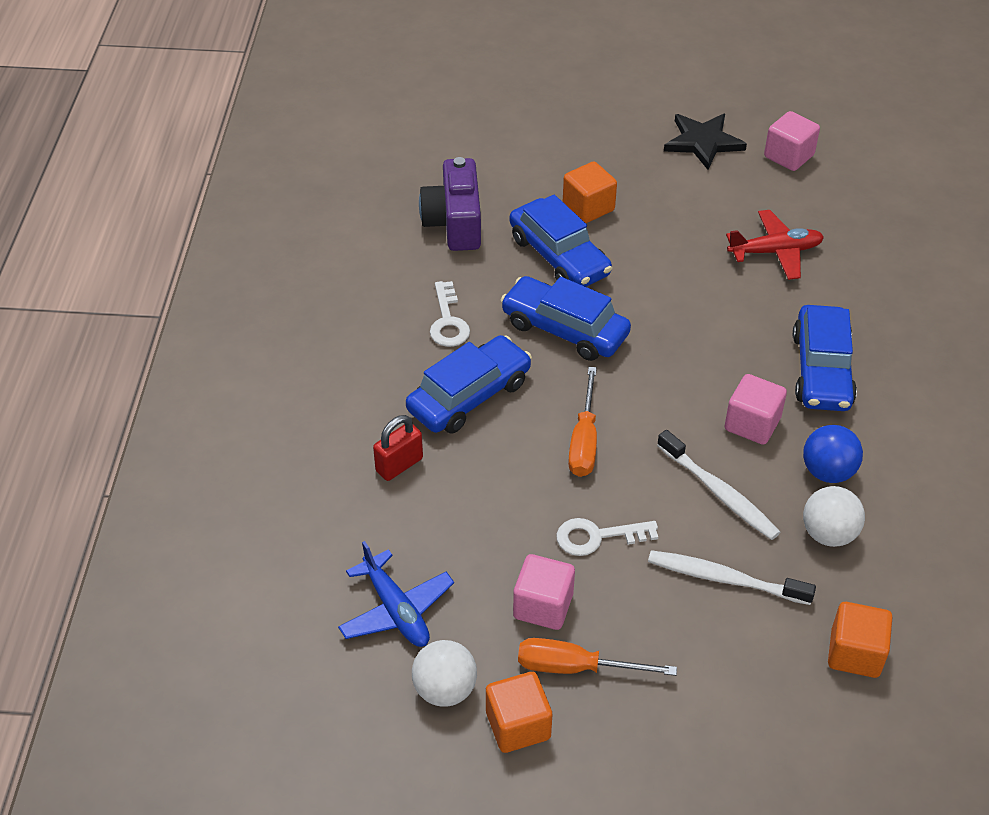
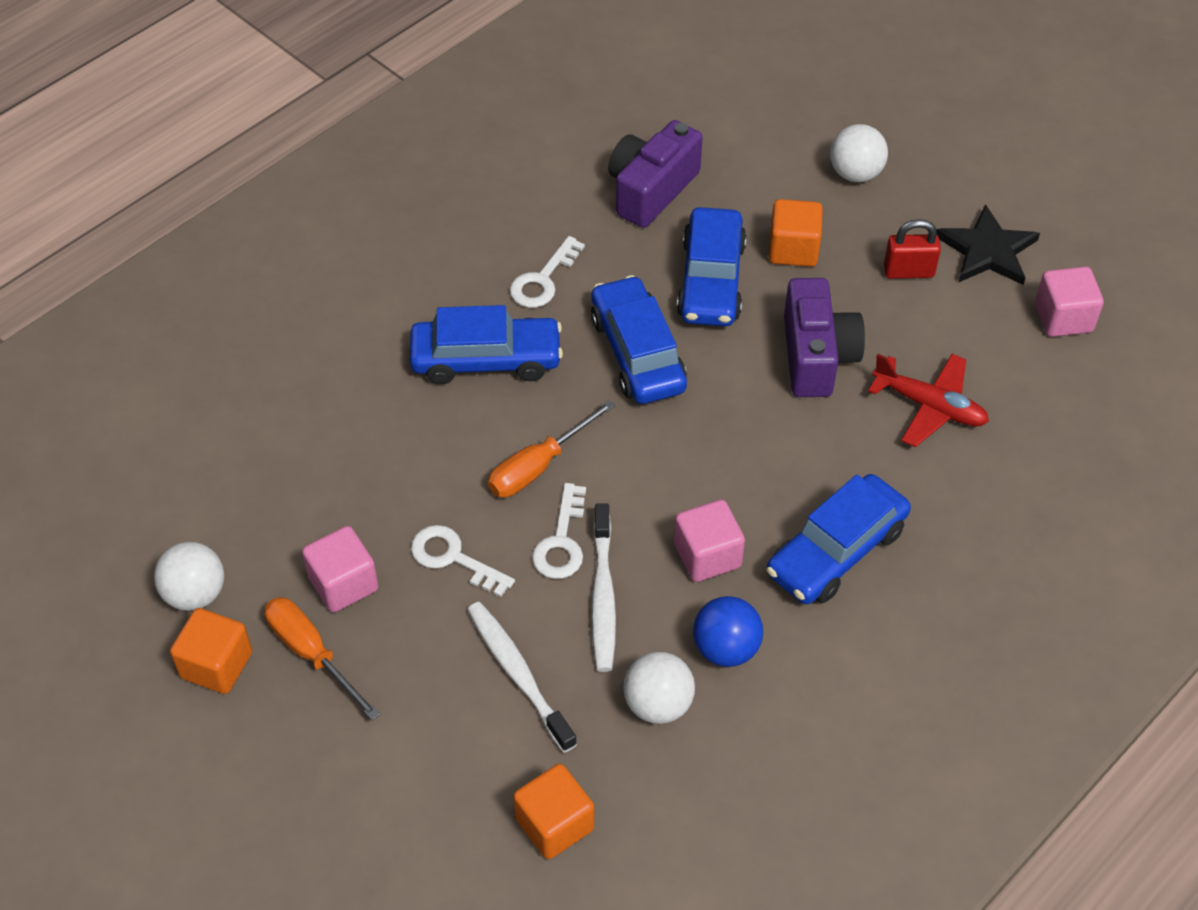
camera: 40 degrees right, 5 degrees up
(396, 610) = (230, 502): blue plane -> none
(399, 465) = (363, 382): red padlock -> red padlock (908, 271)
(573, 140) = (855, 173): none -> white ball
(654, 477) = (561, 541): none -> white key
(677, 263) = (816, 356): none -> purple camera

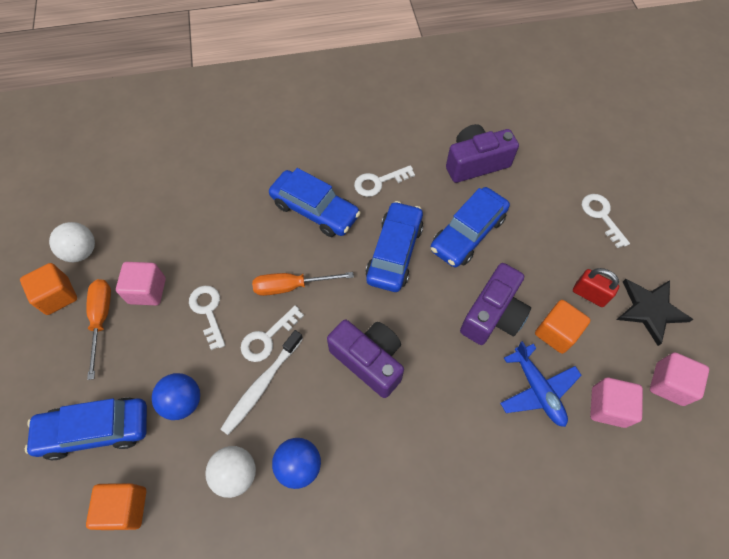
camera: 35 degrees right, 10 degrees up
(518, 674) = (183, 401): white toothbrush -> blue ball
(707, 555) = (335, 399): pink cube -> pink cube (608, 407)
(711, 491) = (369, 360): none -> purple camera
(793, 249) = (529, 241): orange cube -> orange cube (556, 333)
(836, 551) = (409, 447): blue car -> blue car (95, 430)
(855, 173) = (601, 216): white ball -> white key
(929, 406) = (537, 389): red plane -> blue plane

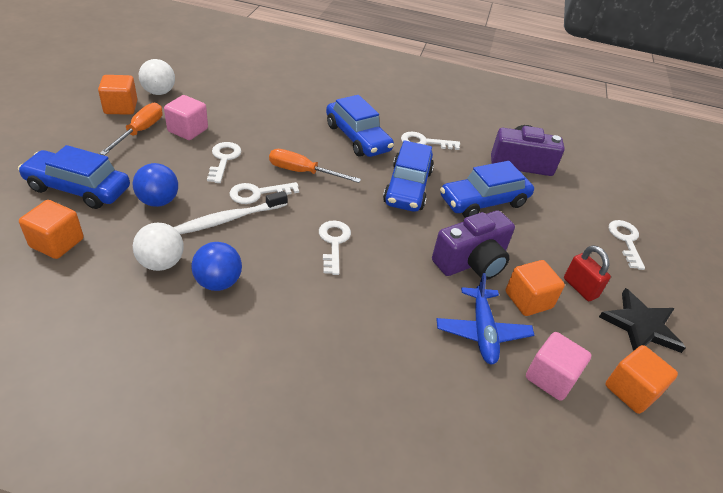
camera: 20 degrees right, 20 degrees down
(369, 360) = (334, 243): purple camera -> white key
(394, 252) = (407, 187): blue car -> blue car turned 150 degrees clockwise
(669, 384) = (631, 390): pink cube -> orange cube

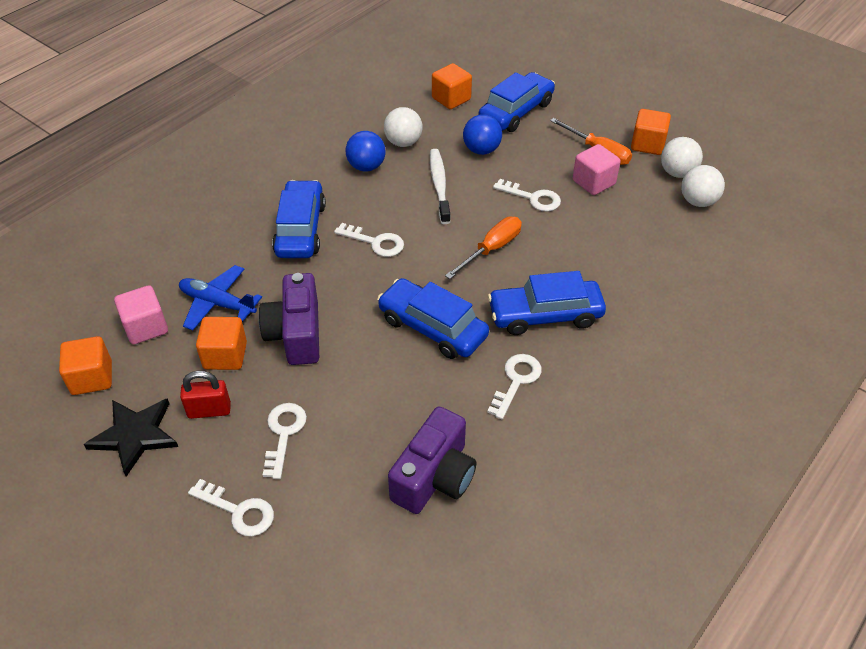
camera: 120 degrees right, 5 degrees up
(194, 83) = (698, 201): none -> white ball
(258, 193) = (468, 210): white key -> white key (284, 434)
(483, 201) = (377, 390): blue car -> blue car (300, 229)

